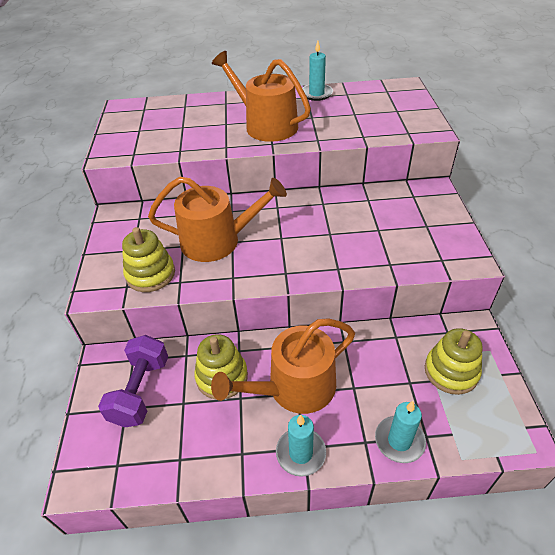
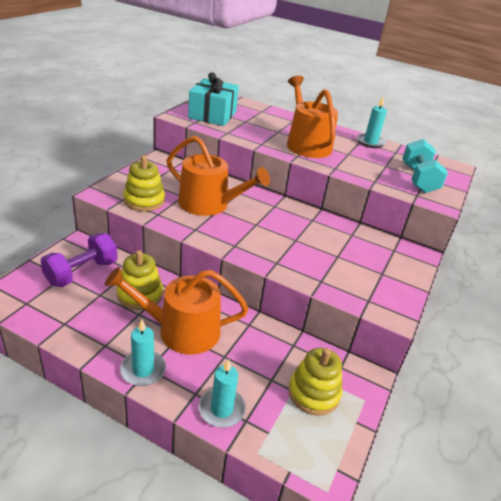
camera: 25 degrees right, 10 degrees down
(142, 136) = (212, 115): none -> turquoise gift
(393, 115) = (418, 179): none -> turquoise dumbbell

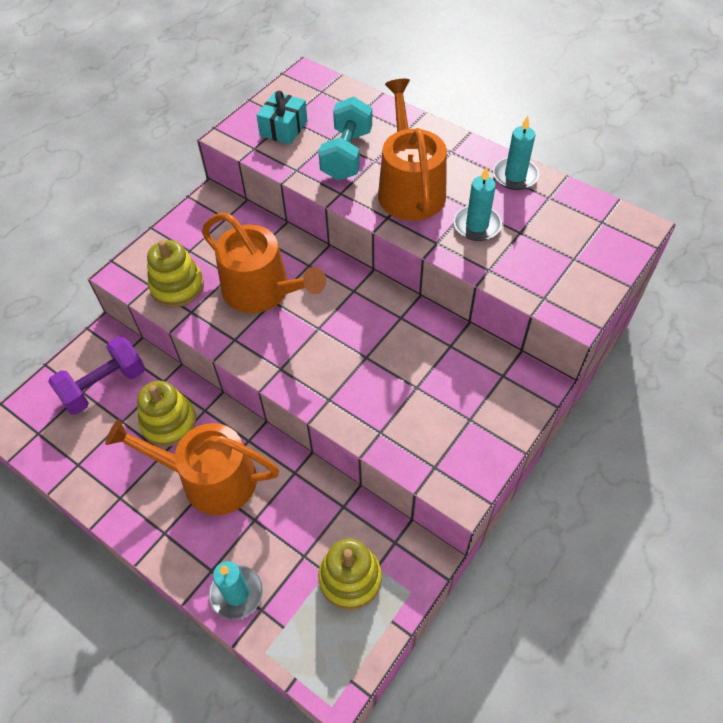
camera: 15 degrees right, 20 degrees up
(143, 370) = (157, 535): turquoise candle -> turquoise candle (477, 225)
(212, 115) = (283, 128): turquoise gift -> turquoise gift, size x0.63
(418, 179) = (561, 262): turquoise dumbbell -> turquoise dumbbell (347, 155)

